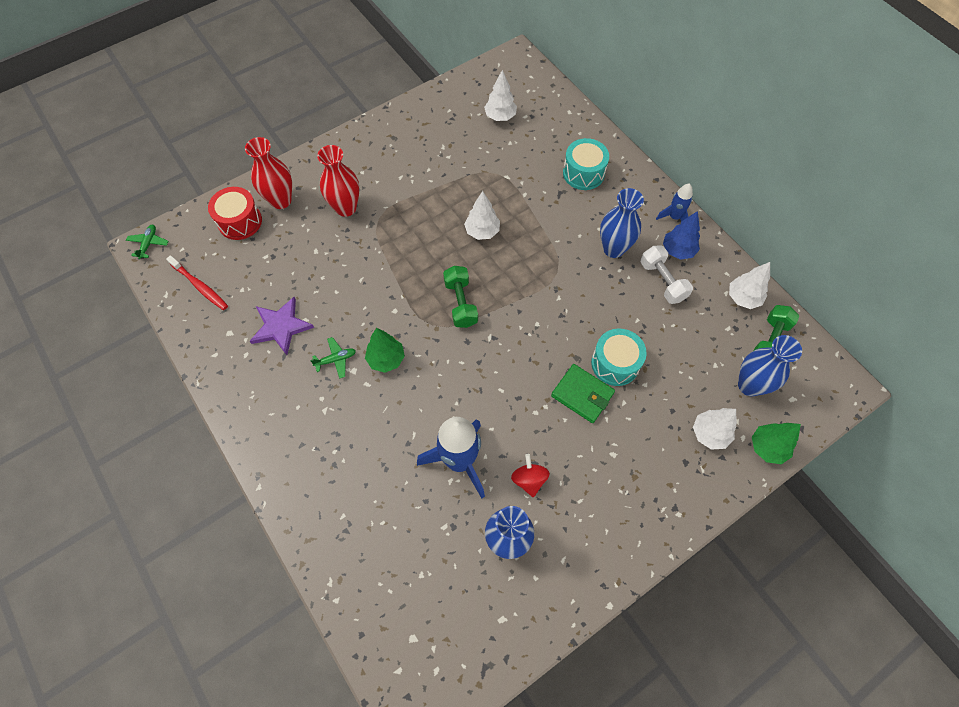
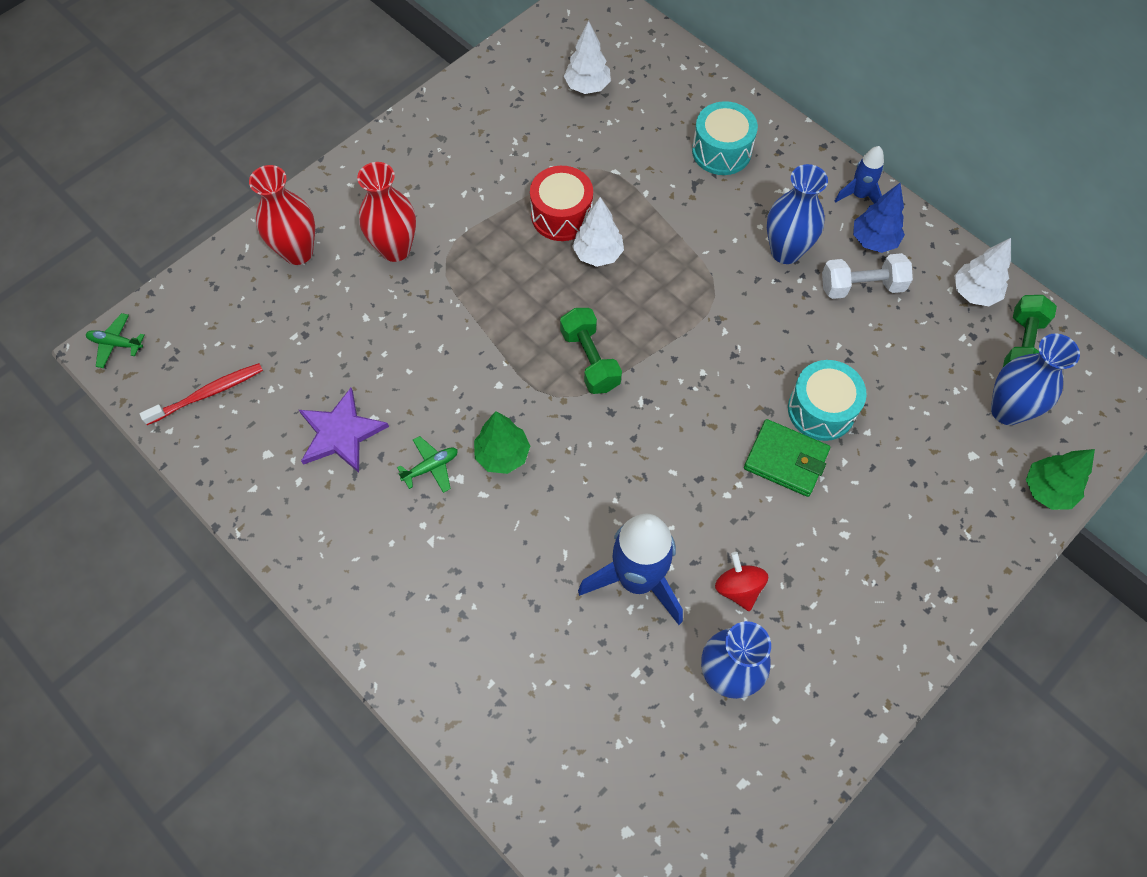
camera: 10 degrees left, 0 degrees up
(149, 244) = (116, 344): green plane -> green plane turned 75 degrees counterclockwise
(200, 286) = (207, 394): red toothbrush -> red toothbrush turned 60 degrees counterclockwise
(240, 221) = (244, 291): red drum -> red drum (561, 215)
(662, 281) = (861, 286): white dumbbell -> white dumbbell turned 60 degrees counterclockwise
(709, 433) = (967, 484): white tree -> none

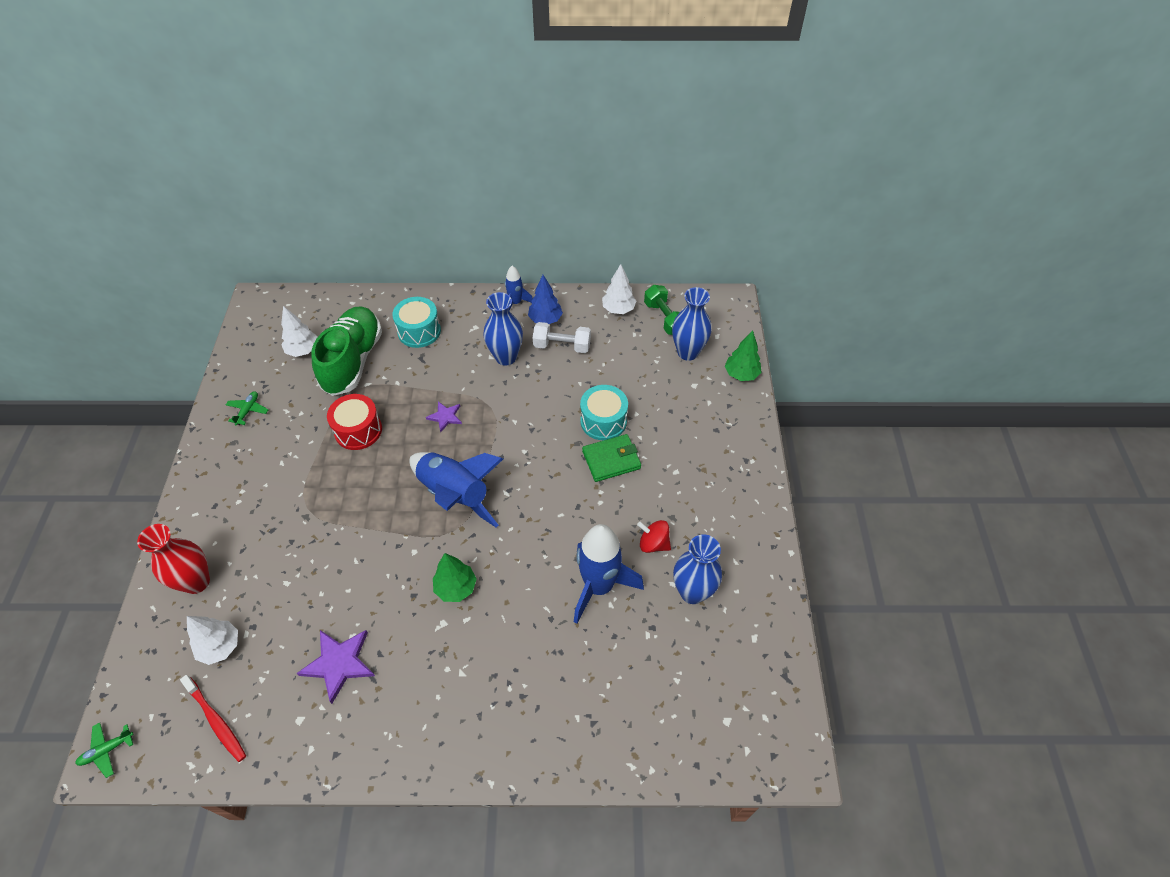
camera: 45 degrees left, 10 degrees down
(207, 394) = (216, 721): red toothbrush -> red toothbrush turned 120 degrees clockwise
(395, 249) = (266, 528): red vase -> none
(431, 467) = (418, 632): green plane -> green plane (248, 410)
(590, 360) = (455, 494): green dumbbell -> blue rocket
(598, 254) = (402, 435): white tree -> white tree (220, 647)
(624, 135) = (353, 361): none -> green shoe
(658, 269) = (445, 417): none -> purple star
(861, 286) = (562, 346): white dumbbell -> white dumbbell turned 60 degrees clockwise

